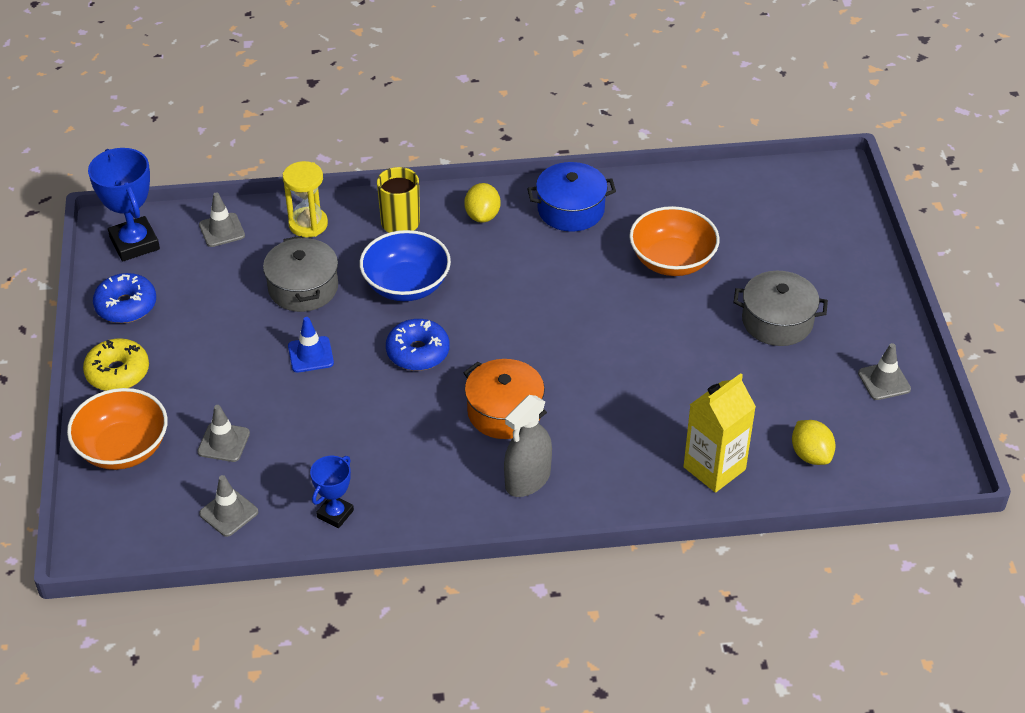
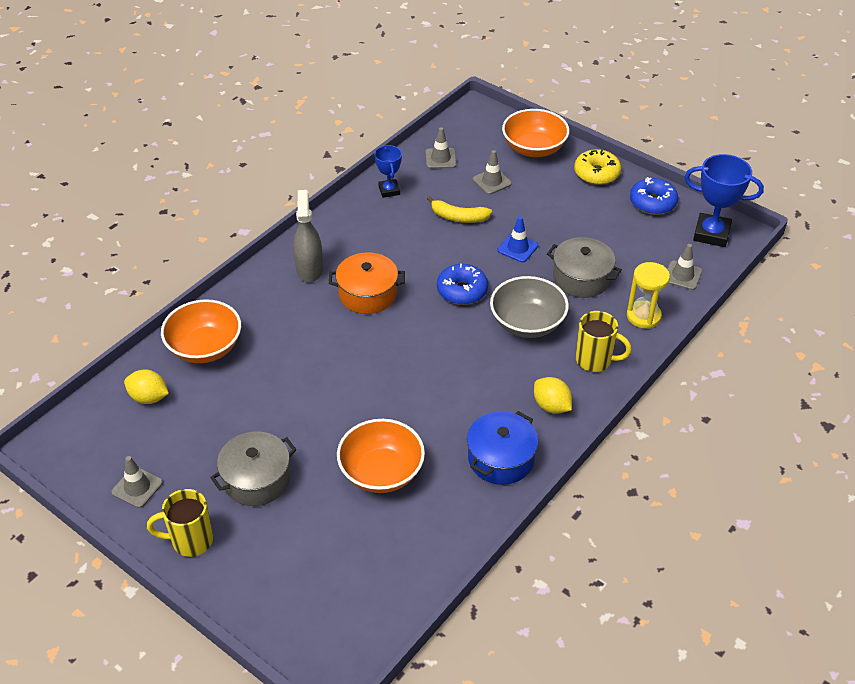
camera: 135 degrees right, 0 degrees up
(314, 427) = (458, 217): none -> yellow banana
(406, 285) = (527, 323): blue bowl -> grey bowl
(714, 468) = (205, 348): yellow carton -> orange bowl
(871, 312) = (190, 541): none -> yellow mug

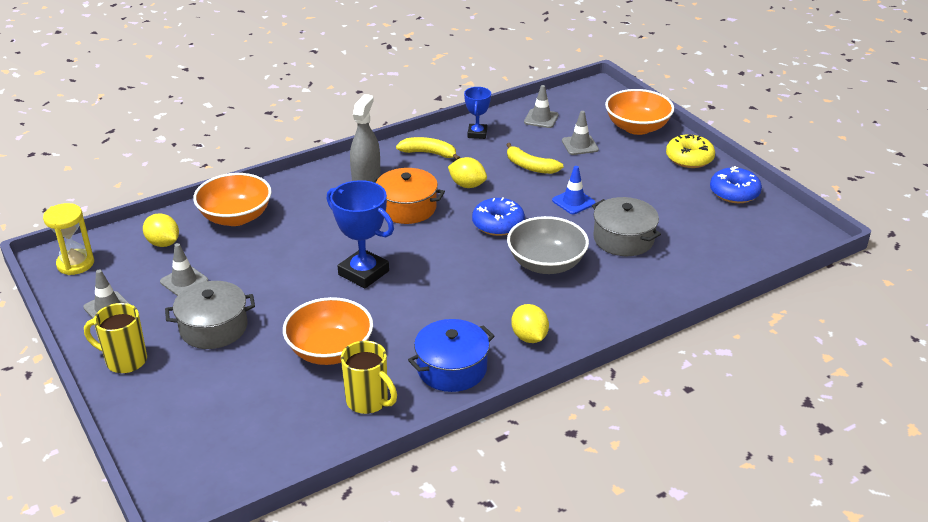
camera: 20 degrees right, 10 degrees down
(355, 225) = (429, 153): none -> yellow banana
(411, 253) = (467, 185): none -> yellow lemon
(595, 360) = (597, 309): yellow mug -> yellow mug (368, 401)
(643, 316) = (670, 284): yellow hourglass -> yellow hourglass (75, 264)
(682, 275) = (731, 259): grey traffic cone -> grey traffic cone (184, 281)
(711, 234) = (783, 230): blue trophy -> blue trophy (363, 273)

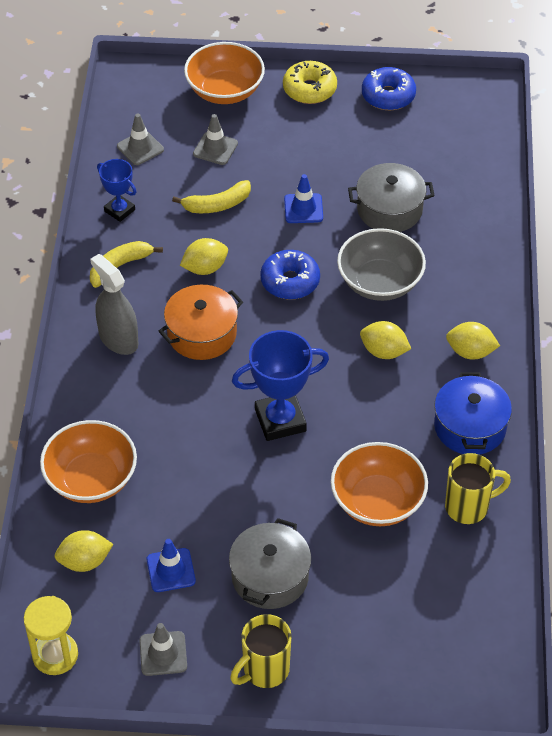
camera: 55 degrees left, 15 degrees up
(184, 281) = (171, 570): grey traffic cone -> blue traffic cone
(480, 293) = (384, 351): none -> yellow lemon

